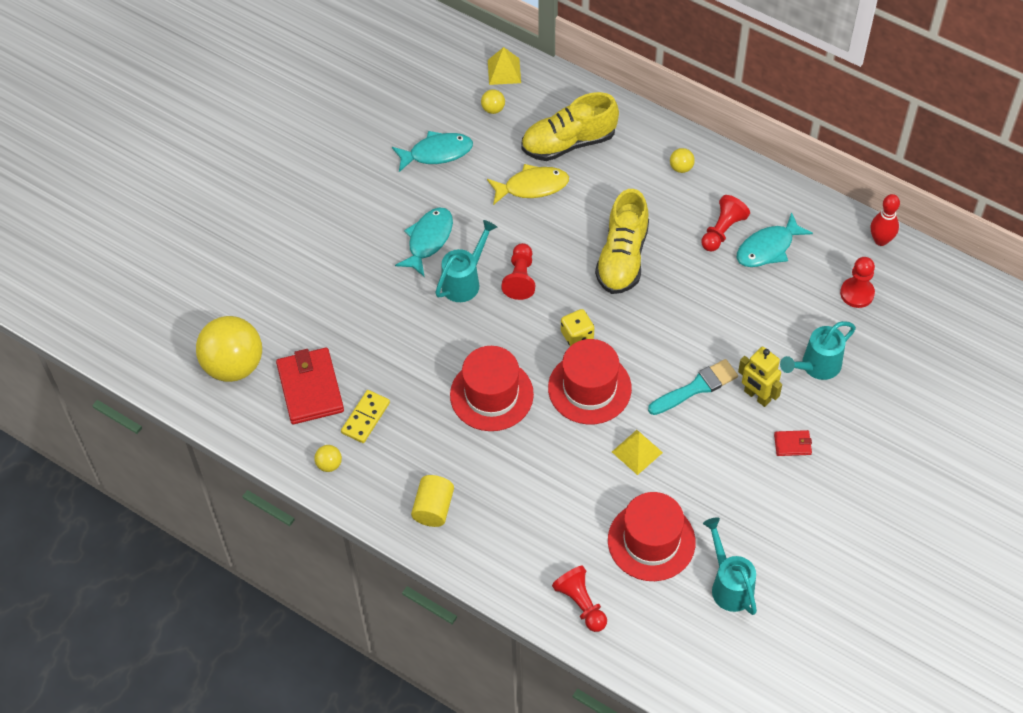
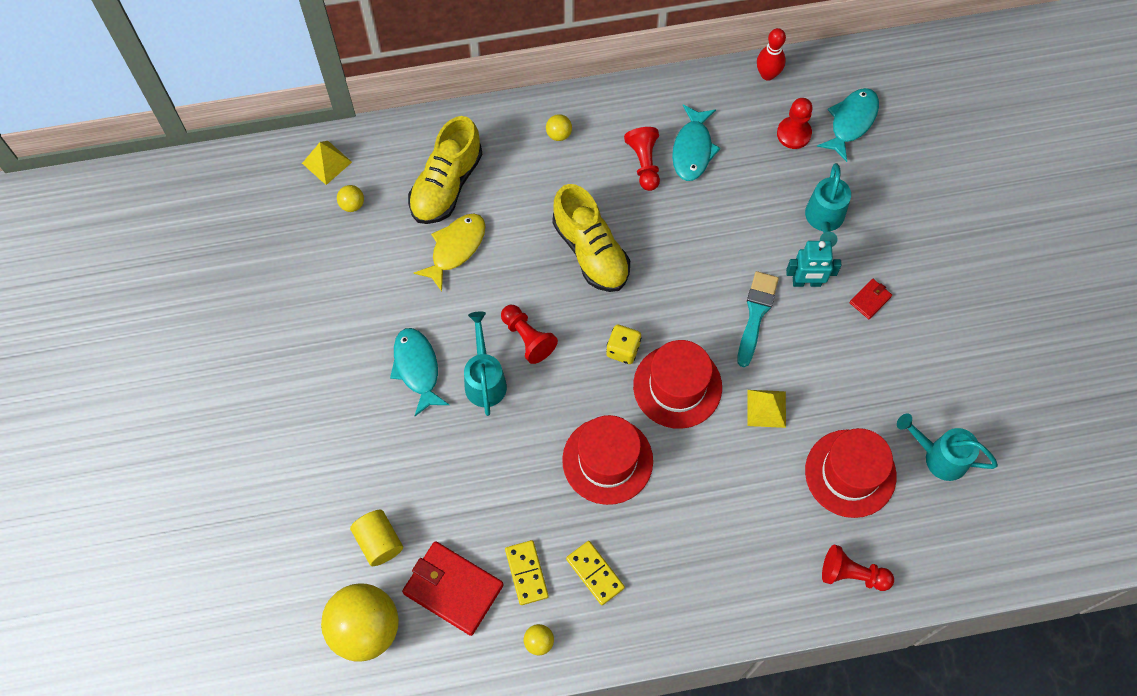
camera: 45 degrees left, 10 degrees up
(408, 455) = (595, 573): none -> yellow domino
(433, 508) = (661, 601): yellow cylinder -> yellow cylinder (379, 542)
(437, 153) = (344, 283): turquoise fish -> turquoise fish (851, 122)
(757, 396) = (806, 282): yellow robot -> turquoise robot

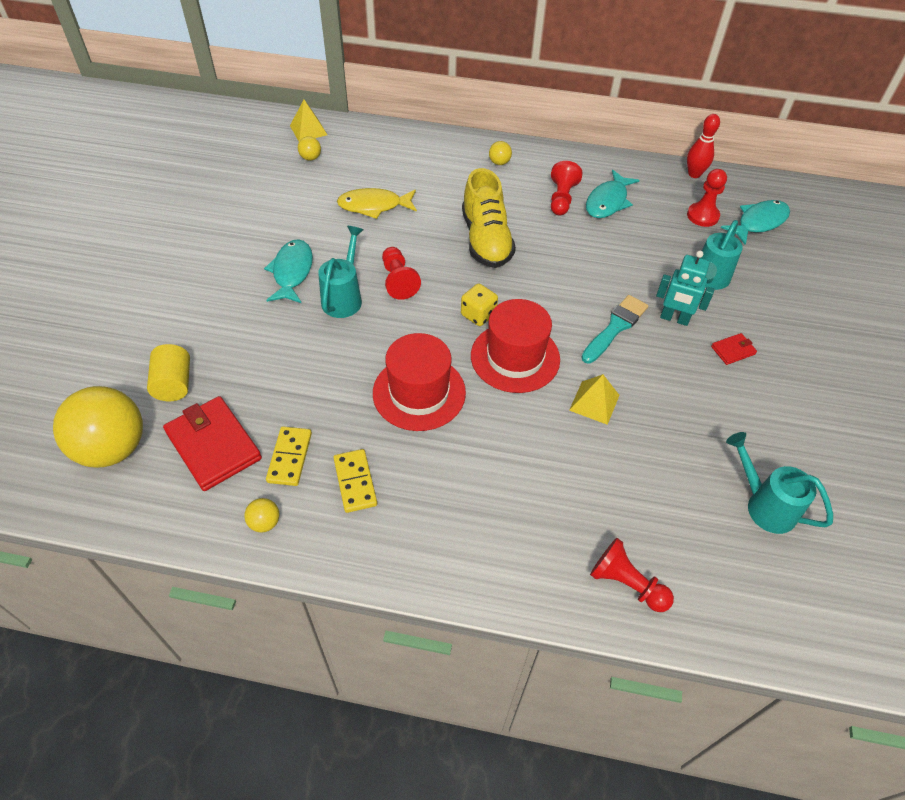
camera: 20 degrees right, 15 degrees down
(446, 184) = (391, 167): yellow shoe -> none
(455, 248) = (374, 206): yellow fish -> yellow fish turned 150 degrees counterclockwise
(850, 473) = (660, 487): red hat -> none

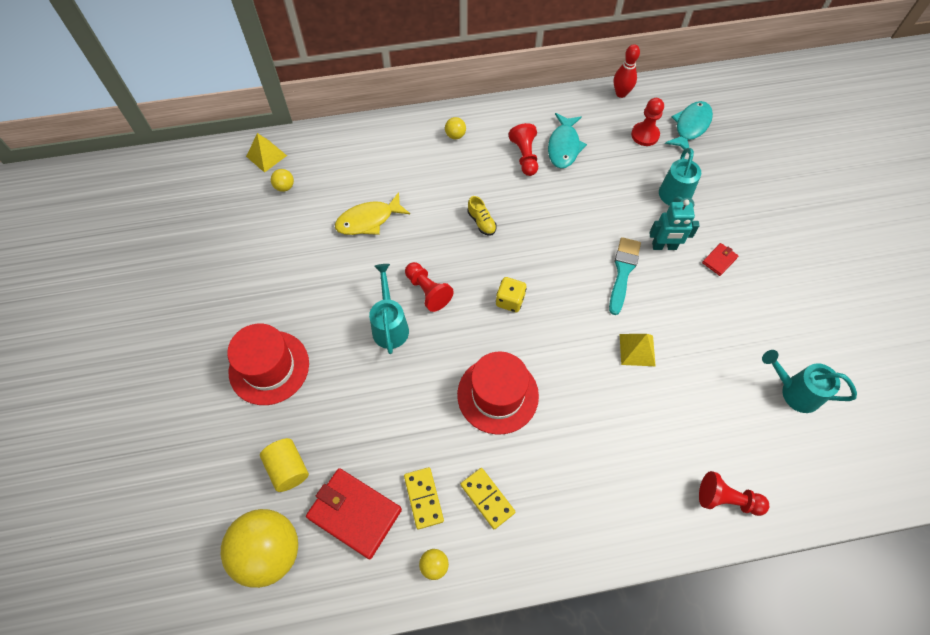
camera: 20 degrees left, 10 degrees up
(292, 272) = (331, 316): turquoise fish -> none
(486, 240) = (481, 222): yellow shoe -> yellow shoe, size x0.45
(515, 357) = (558, 331): red hat -> red hat (269, 367)

